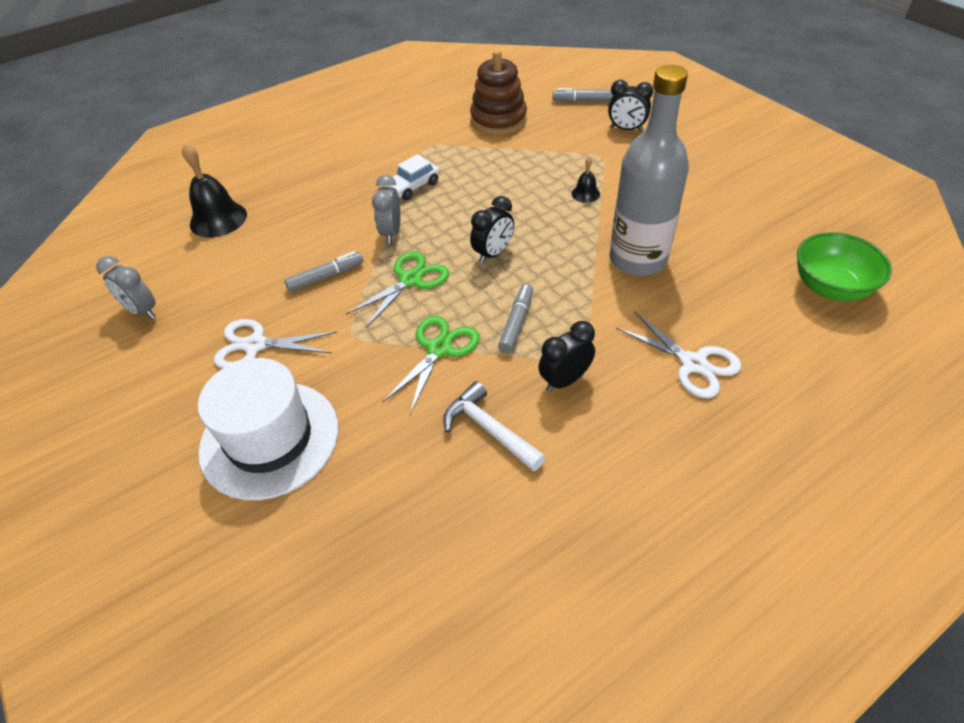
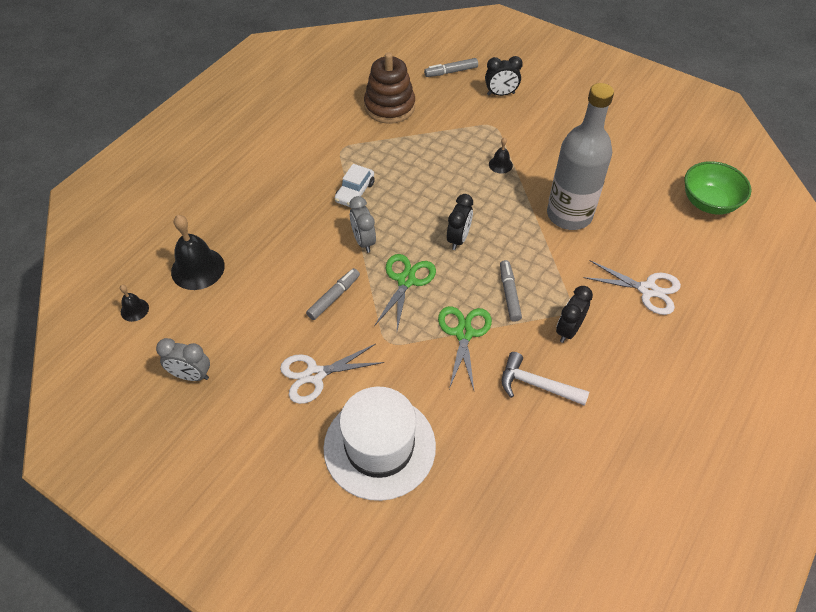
camera: 25 degrees left, 5 degrees up
(138, 240) = (134, 310): none -> black bell

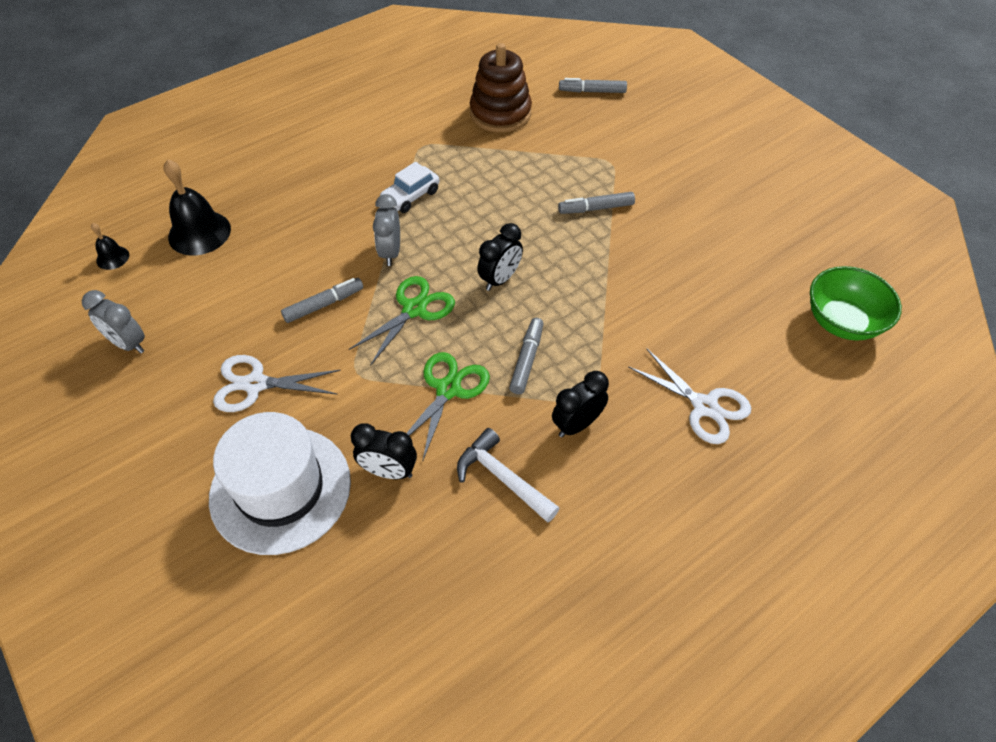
camera: 20 degrees right, 0 degrees up
(500, 164) = (596, 208): black bell -> grey marker
(501, 94) = (638, 129): black clock -> black clock (389, 471)
(569, 215) = (650, 288): grey bottle -> none

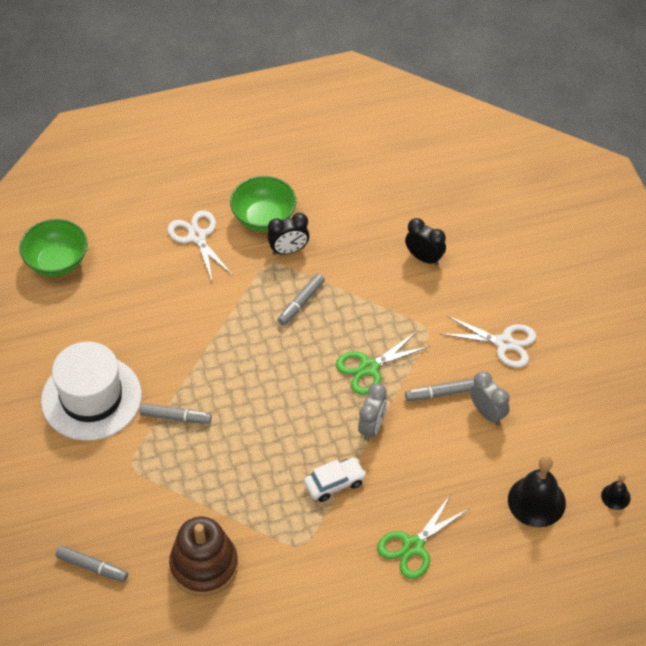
camera: 160 degrees left, 0 degrees up
(128, 344) = (599, 405): grey clock -> grey clock (487, 413)
(280, 489) = (497, 267): white hat -> white hat (91, 398)
(448, 389) = (366, 298): green scissors -> green scissors (413, 546)
(500, 279) = (291, 373): black clock -> none
(502, 477) = (352, 233): white hammer -> none
(635, 462) = (264, 218): none -> green bowl

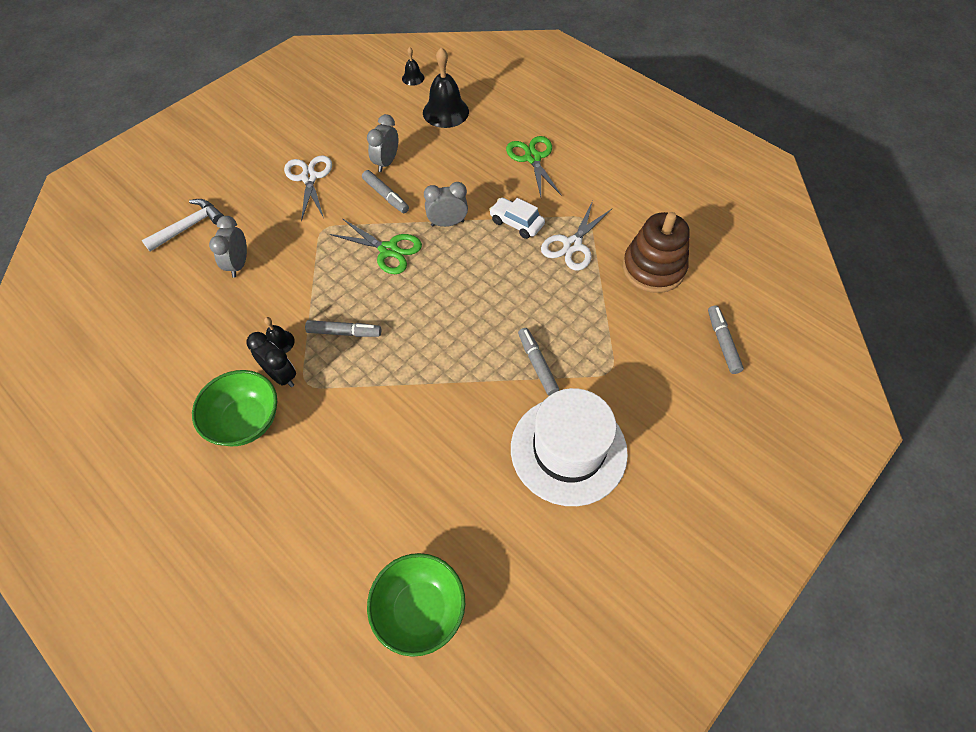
camera: 120 degrees left, 5 degrees up
(197, 236) = (303, 473): white scissors -> white scissors (572, 245)
(321, 259) = (279, 342): none -> black bell
(413, 546) = (533, 158): green scissors -> green scissors turned 120 degrees counterclockwise
(424, 258) = (238, 264): black clock -> grey clock
(493, 237) = (189, 226): none -> white hammer

